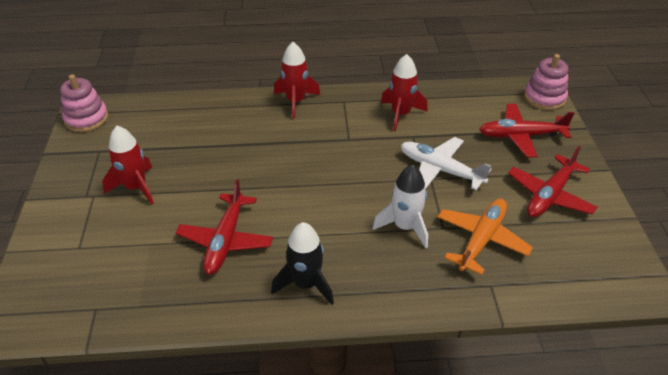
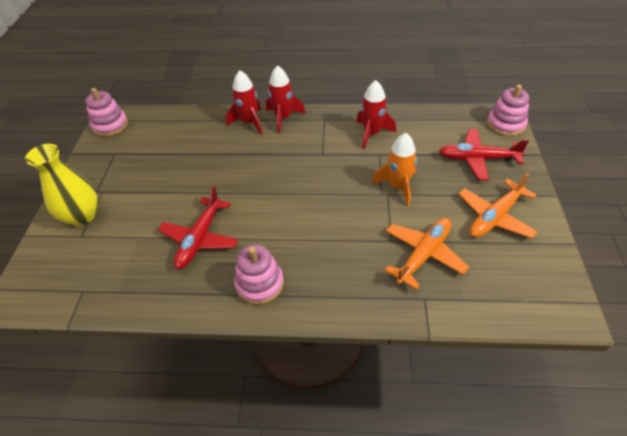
camera: 10 degrees right, 5 degrees up
(75, 225) = (82, 216): none -> yellow vase
(136, 187) = (137, 187): red rocket -> red rocket (249, 123)
(306, 284) = (259, 284): black rocket -> pink stacking toy
(405, 227) = (356, 237): white rocket -> none
(440, 170) = (398, 187): white plane -> orange rocket
(550, 195) = (495, 217): red plane -> orange plane

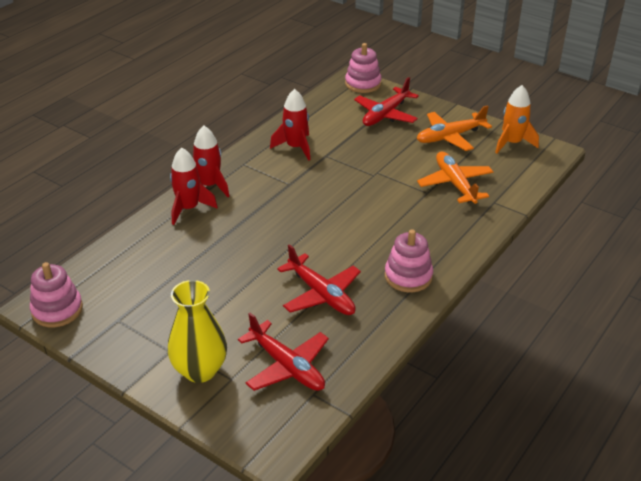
camera: 60 degrees left, 10 degrees down
(106, 260) = (287, 366): none -> red plane
(398, 187) = (374, 163): orange rocket -> orange rocket (512, 143)
(495, 217) = (450, 137): orange plane -> orange plane turned 75 degrees clockwise

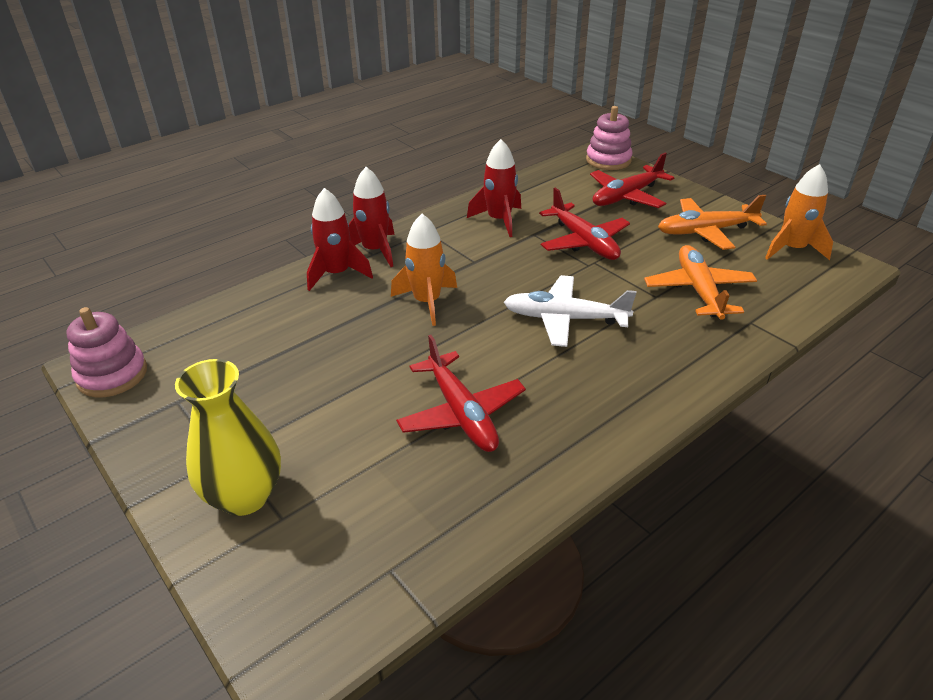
camera: 15 degrees right, 0 degrees up
(266, 220) = (427, 302): none -> orange rocket
(287, 366) = (369, 514): red plane -> red plane (583, 242)
(369, 218) = (565, 319): none -> white plane
(408, 276) = (596, 408): pink stacking toy -> none

